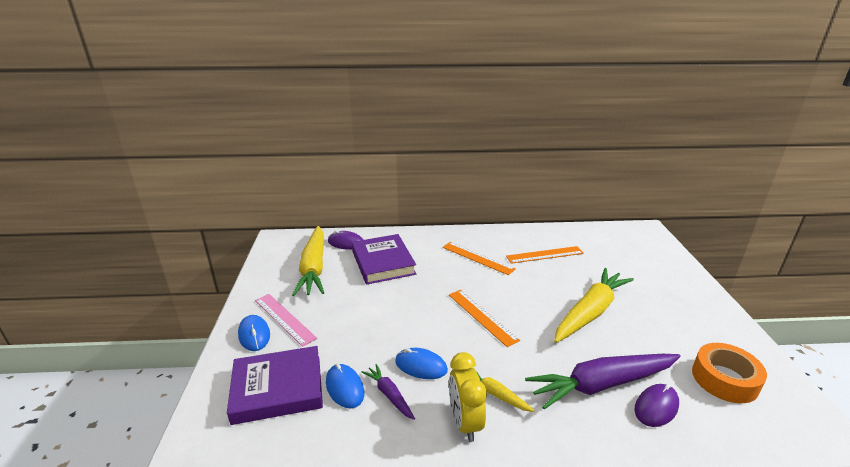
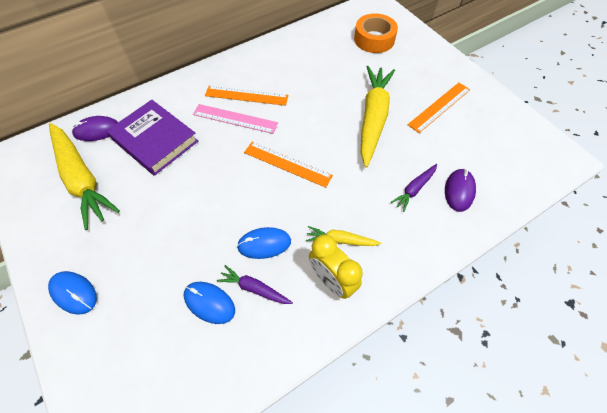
camera: 30 degrees left, 30 degrees up
(278, 388) = (144, 339): purple book -> none
(284, 319) = (94, 258): pink ruler -> pink ruler (235, 119)
(545, 255) = (305, 67): orange ruler -> orange ruler (439, 107)
(602, 384) = (414, 189): purple carrot -> purple carrot, size x0.47
(724, 379) = (491, 142): orange tape -> orange tape (374, 39)

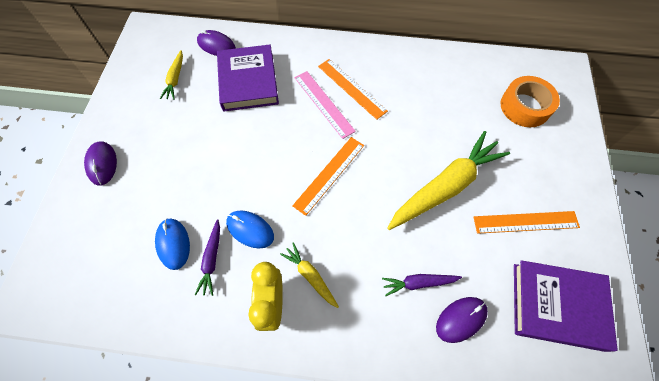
camera: 40 degrees right, 5 degrees up
(74, 293) = (102, 164): blue mouse -> purple mouse
(82, 179) = (175, 79): yellow carrot -> yellow carrot, size x0.47
(254, 288) = (212, 260): purple carrot -> purple carrot turned 150 degrees counterclockwise
(287, 164) = (329, 175): orange ruler -> orange ruler turned 60 degrees clockwise
(500, 142) = (557, 306): none -> purple book

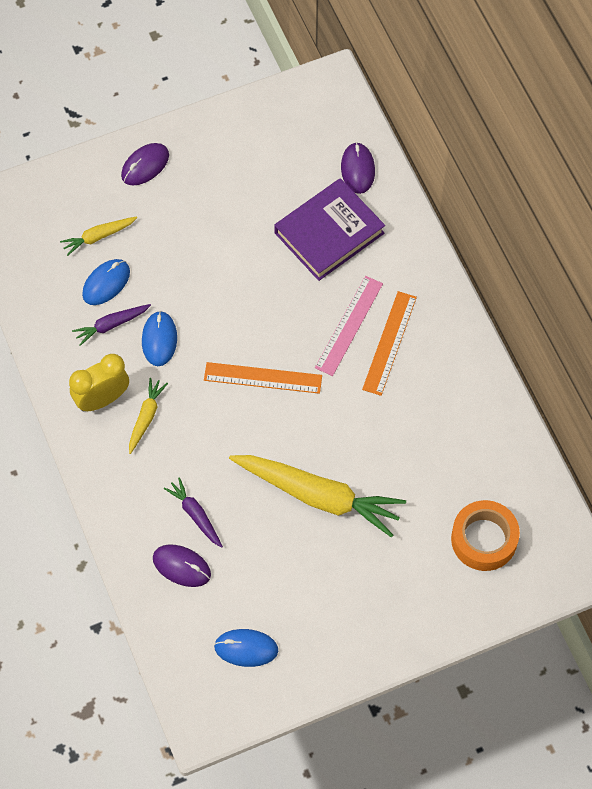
camera: 60 degrees right, 0 degrees up
(175, 79) = (285, 160): yellow carrot -> yellow carrot (98, 237)
(526, 222) = (323, 590): orange ruler -> none
(557, 306) = (246, 648): purple book -> blue mouse

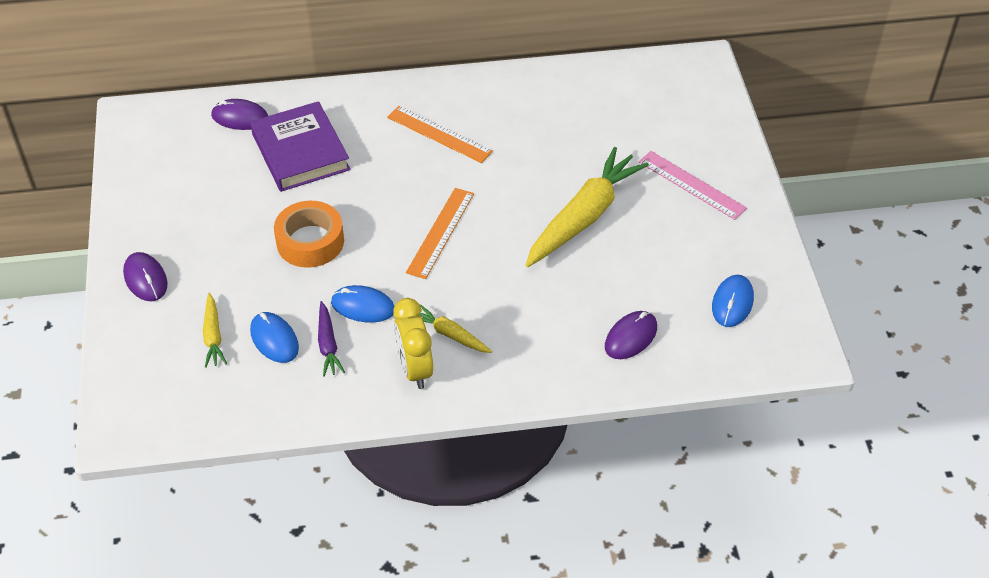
camera: 75 degrees left, 15 degrees down
(195, 515) = (576, 315): purple carrot -> none
(348, 325) = (408, 158): pink ruler -> pink ruler (691, 185)
(484, 539) = (661, 114): orange tape -> orange tape (310, 241)

